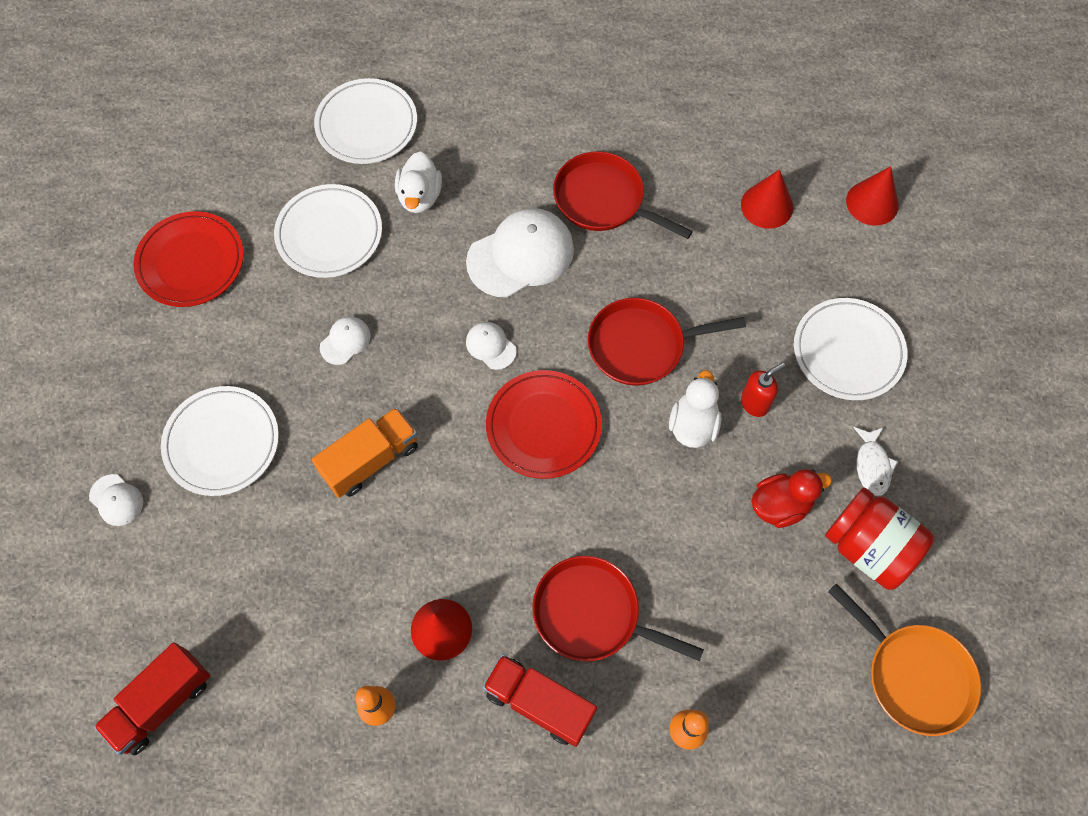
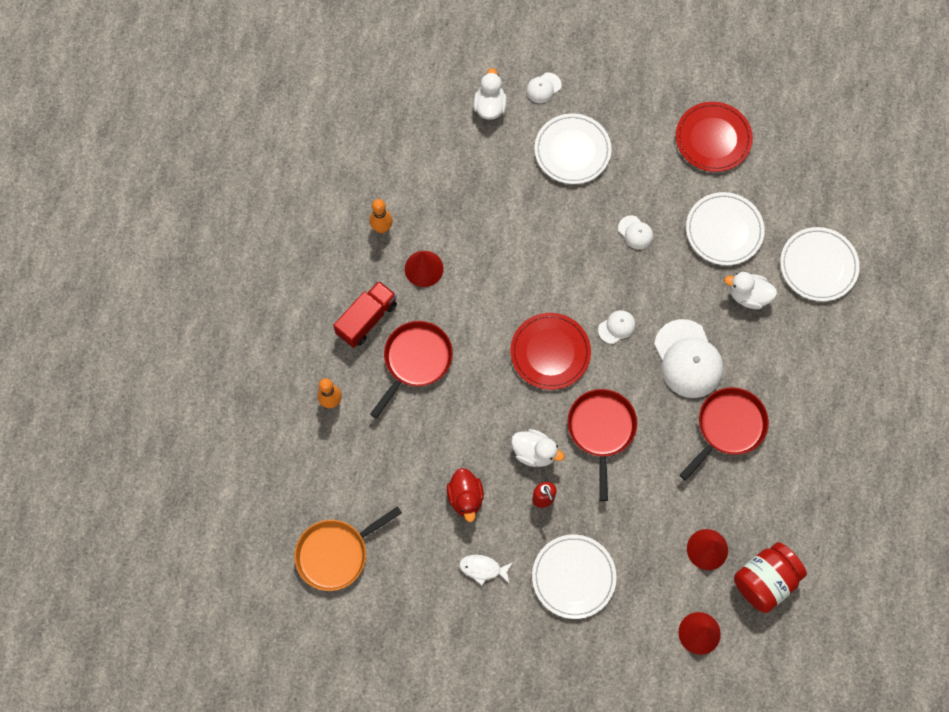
camera: 100 degrees right, 5 degrees up
(152, 576) = (490, 106): none -> white duck
(161, 703) = (411, 109): red truck -> none
(370, 460) = (544, 239): orange truck -> none
(869, 547) = (425, 549): red jar -> red jar (765, 581)

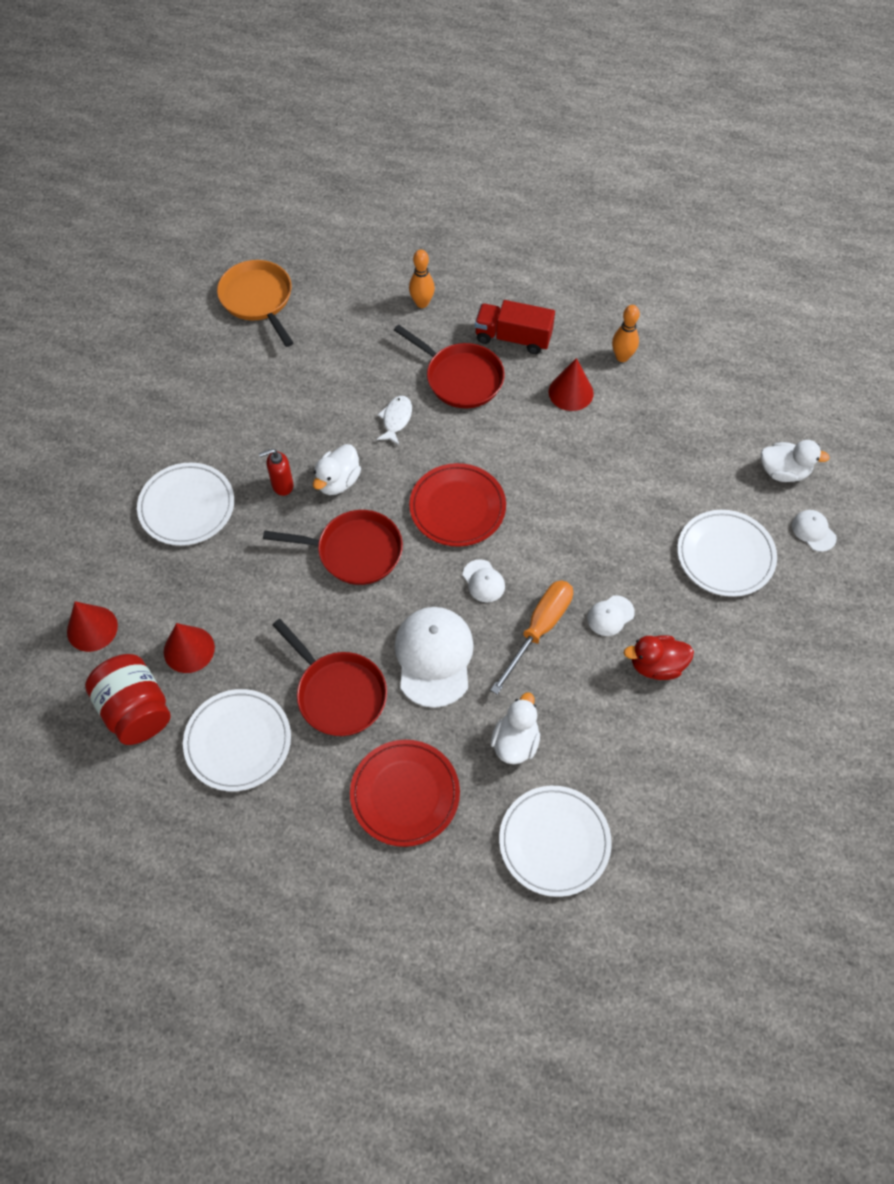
camera: 95 degrees right, 10 degrees down
(367, 319) = (513, 338): red truck -> red truck turned 150 degrees clockwise
(465, 497) = (296, 413): red duck -> red duck (656, 665)
(483, 569) = (215, 423): white fish -> white fish (396, 419)
(654, 283) = (539, 629): none -> orange screwdriver
(688, 359) = (434, 657): white cap -> white cap turned 105 degrees clockwise
(713, 138) = (748, 727): red plate -> red plate (405, 794)
(724, 230) = (611, 723): white plate -> white plate (238, 741)

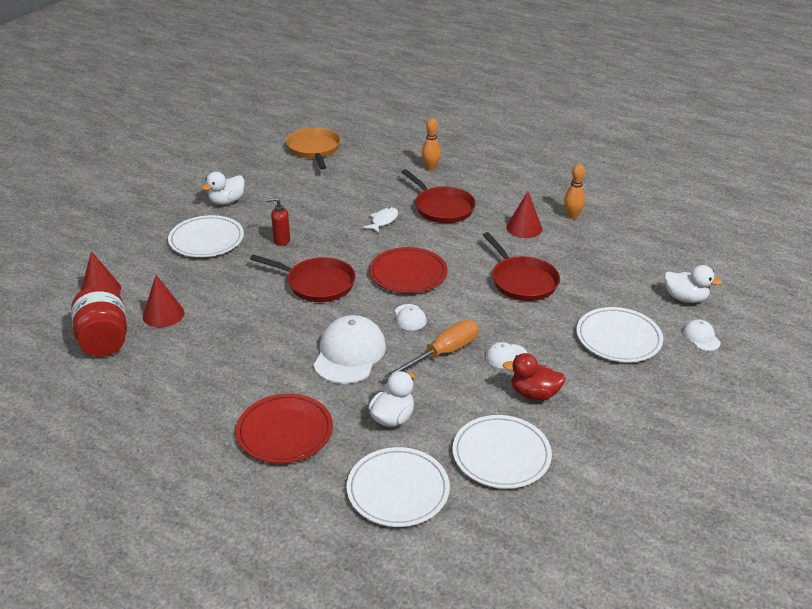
camera: 15 degrees right, 25 degrees down
(238, 741) = (169, 373): white plate -> white plate (501, 455)
(338, 481) = (323, 245): white duck -> white duck (227, 201)
(338, 693) = (262, 360): red pan -> red pan (522, 281)
(513, 338) = (491, 194): red truck -> none

